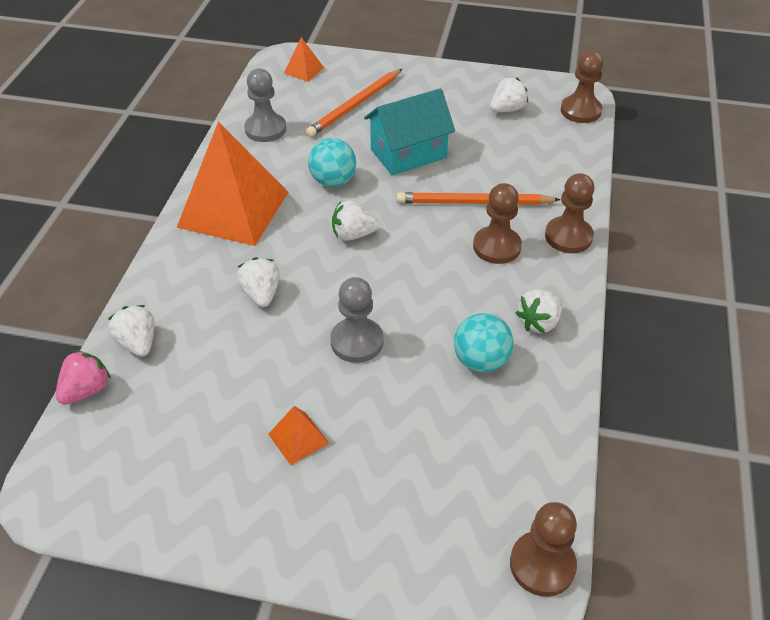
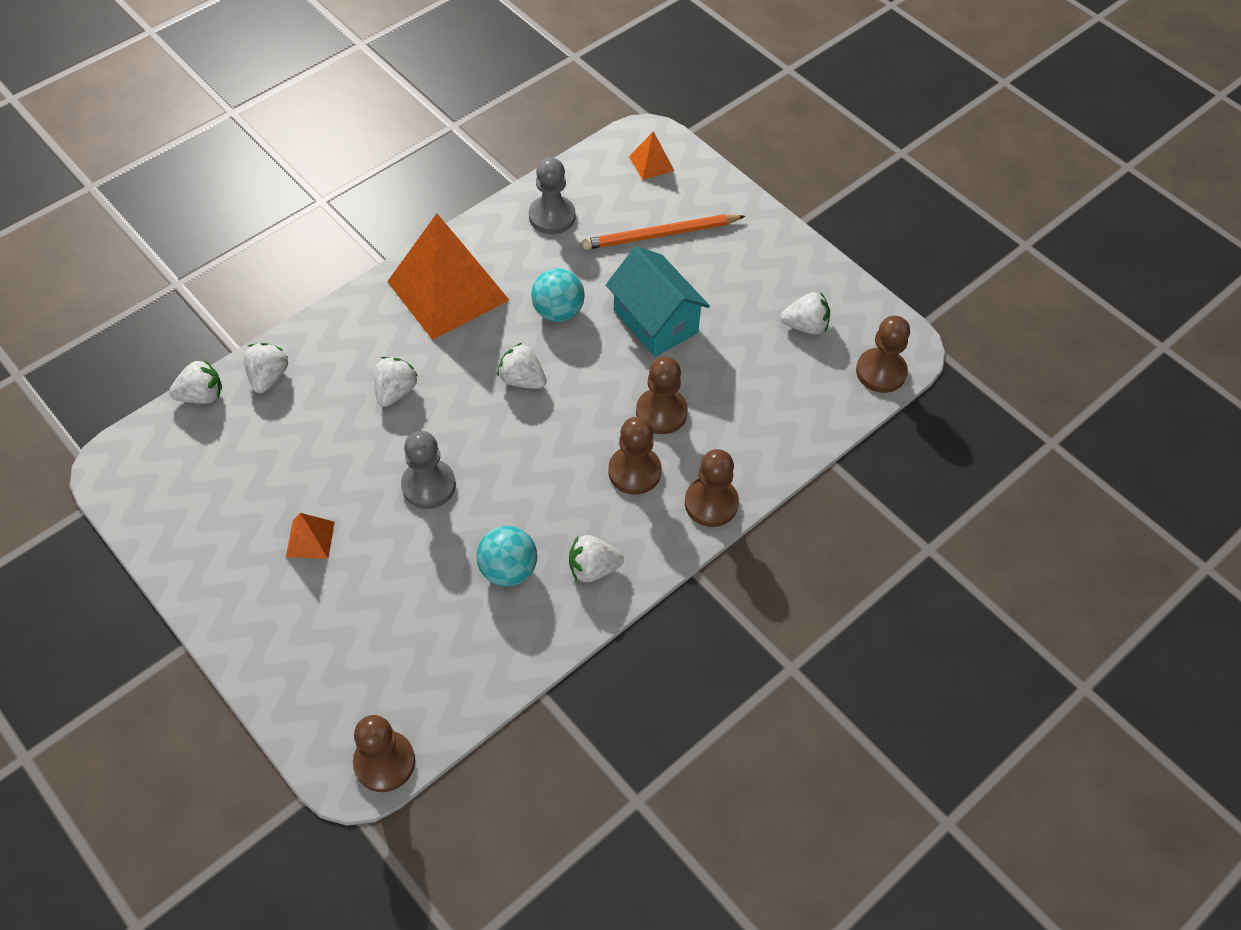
camera: 35 degrees right, 10 degrees up
(86, 390) = (202, 396): pink strawberry -> white strawberry
(408, 154) = (655, 321): turquoise house -> turquoise house turned 45 degrees clockwise
(473, 202) = (661, 412): orange pencil -> brown pawn

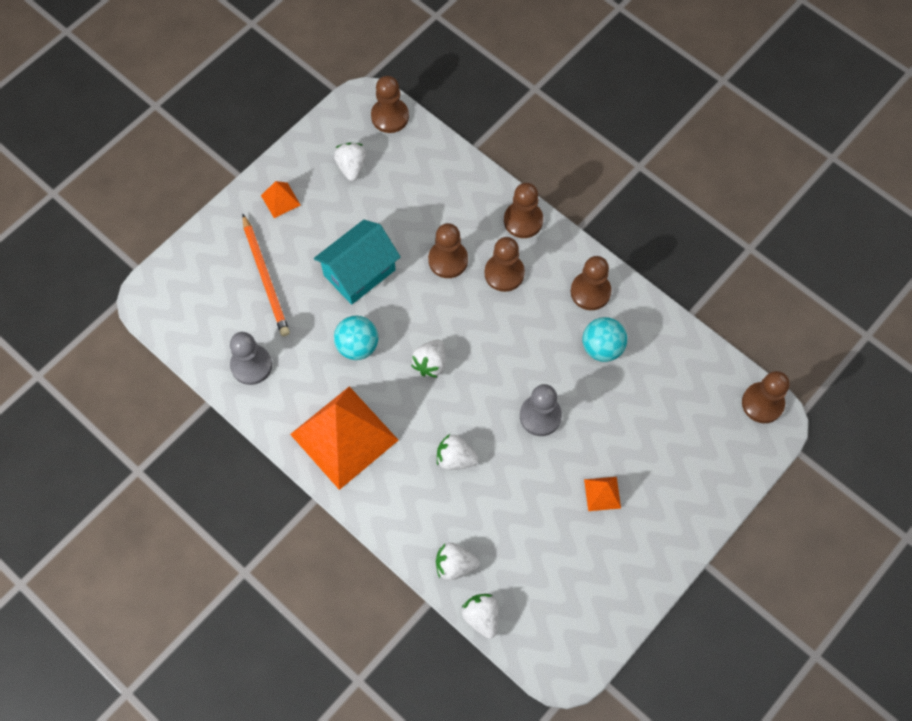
camera: 95 degrees left, 10 degrees up
(593, 568) = (590, 292): white strawberry -> brown pawn
(651, 163) = (181, 292): orange pyramid -> orange pyramid (280, 200)

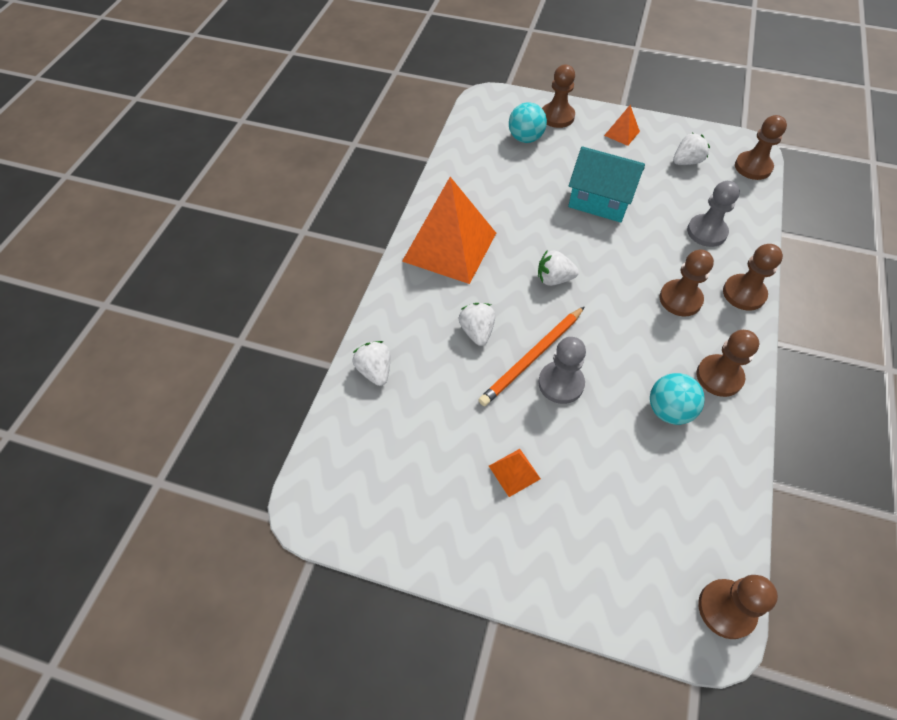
camera: 65 degrees right, 10 degrees down
(251, 365) = (474, 169): grey pawn -> grey pawn (706, 232)
(265, 278) = (551, 149): orange pencil -> orange pencil (532, 358)
(357, 346) = (535, 225): turquoise ball -> turquoise ball (525, 138)
(448, 260) = (659, 254): brown pawn -> brown pawn (557, 116)
(482, 617) = (334, 412): white strawberry -> none

